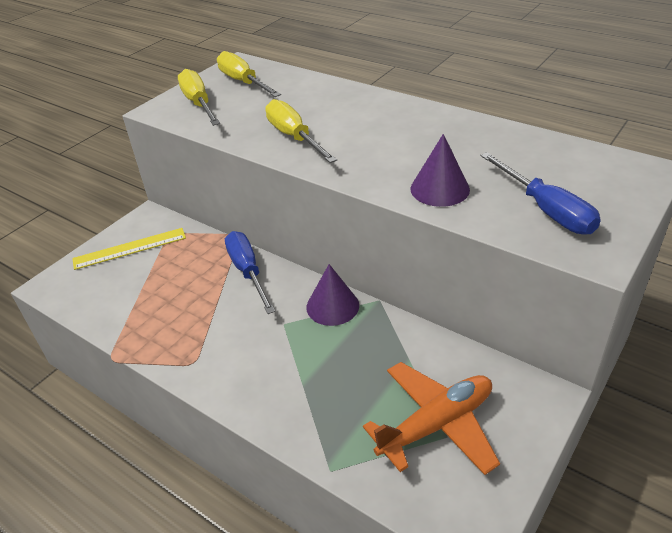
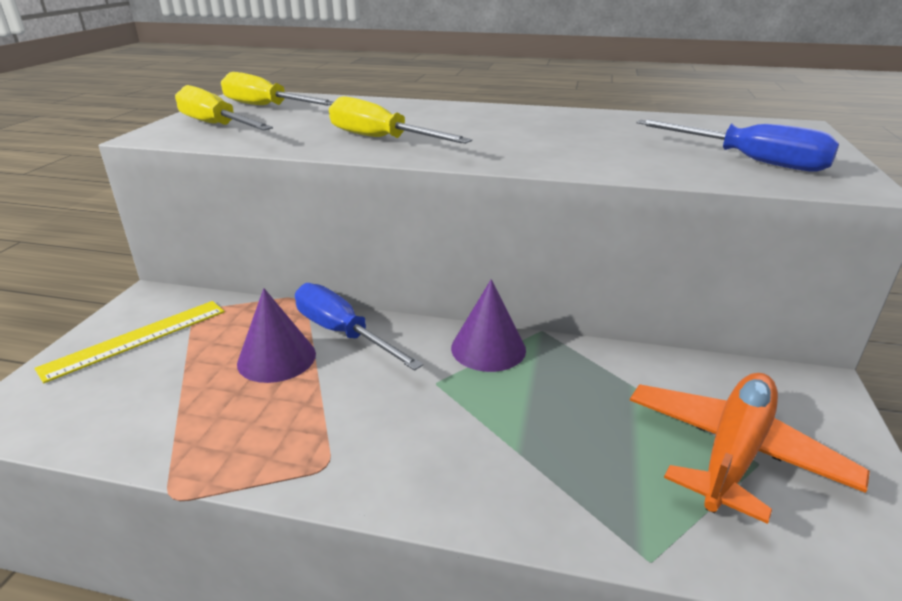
camera: 25 degrees left, 10 degrees down
(440, 189) = (613, 159): purple cone -> purple cone (276, 358)

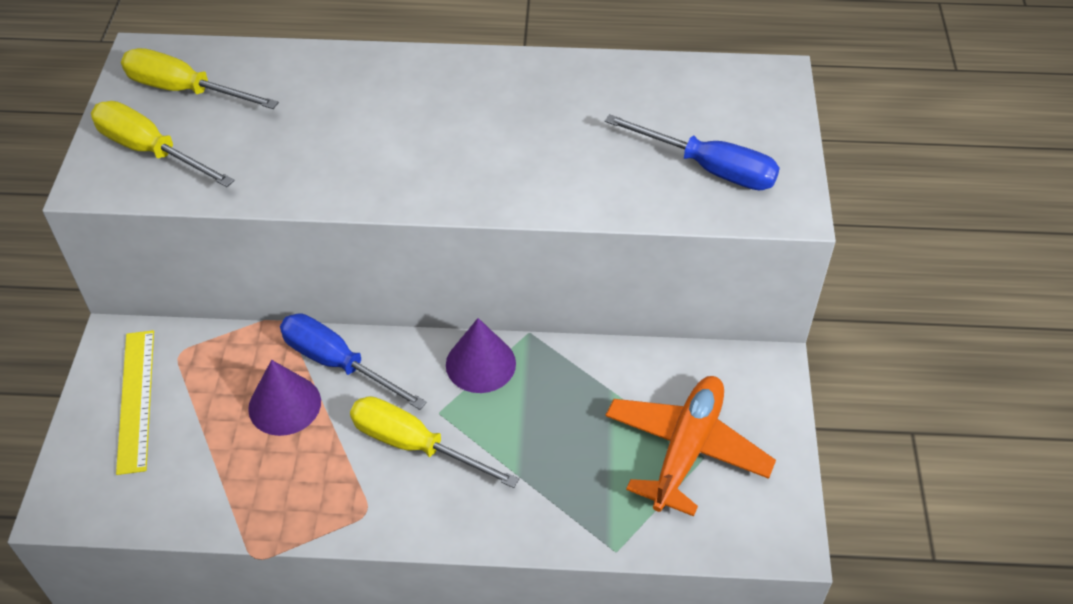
camera: 10 degrees left, 20 degrees up
(136, 339) = (136, 400): yellow ruler -> yellow ruler turned 45 degrees counterclockwise
(381, 139) = (344, 164): yellow screwdriver -> yellow screwdriver (414, 445)

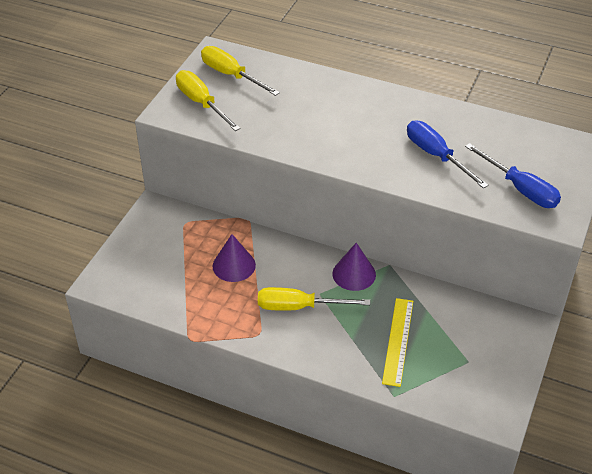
camera: 20 degrees right, 5 degrees down
(136, 400) = (154, 241): yellow ruler -> yellow ruler (398, 341)
(337, 363) = (271, 251): blue screwdriver -> blue screwdriver (436, 156)
(414, 445) = (299, 307): yellow screwdriver -> yellow screwdriver turned 45 degrees counterclockwise
(686, 450) = (459, 355): orange plane -> none

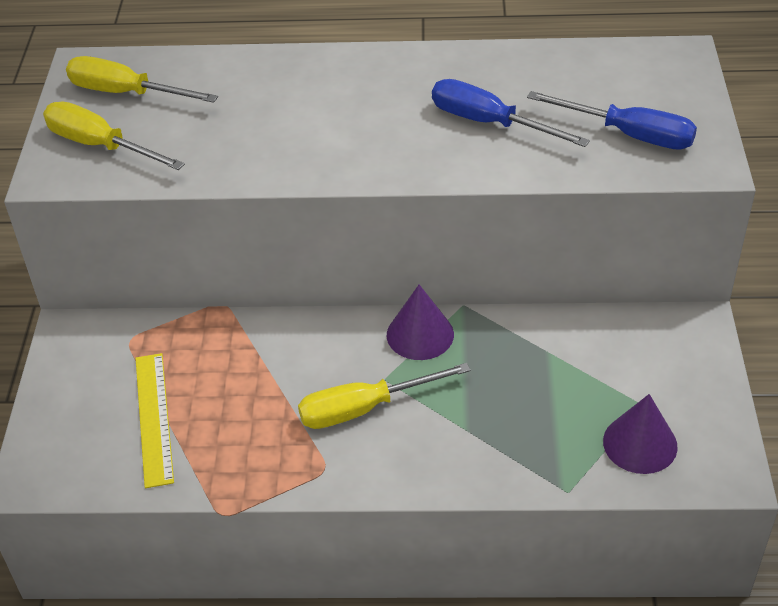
camera: 20 degrees left, 0 degrees up
(234, 265) = (236, 379): purple cone -> purple cone (640, 443)
(398, 341) = (532, 410): yellow ruler -> yellow ruler (154, 418)

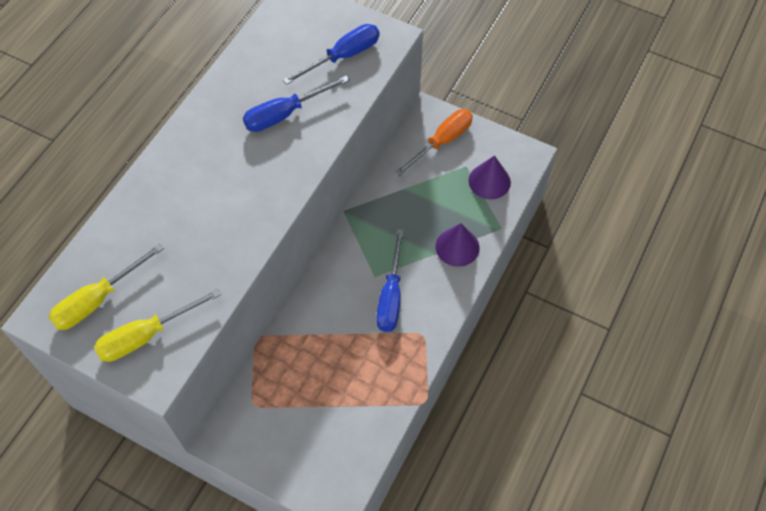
camera: 65 degrees left, 15 degrees up
(154, 418) = (330, 413): yellow ruler -> none
(364, 408) = (391, 296): yellow screwdriver -> blue screwdriver
(420, 334) = (352, 243): purple cone -> purple cone (457, 247)
(662, 360) = (442, 141): none -> orange screwdriver

